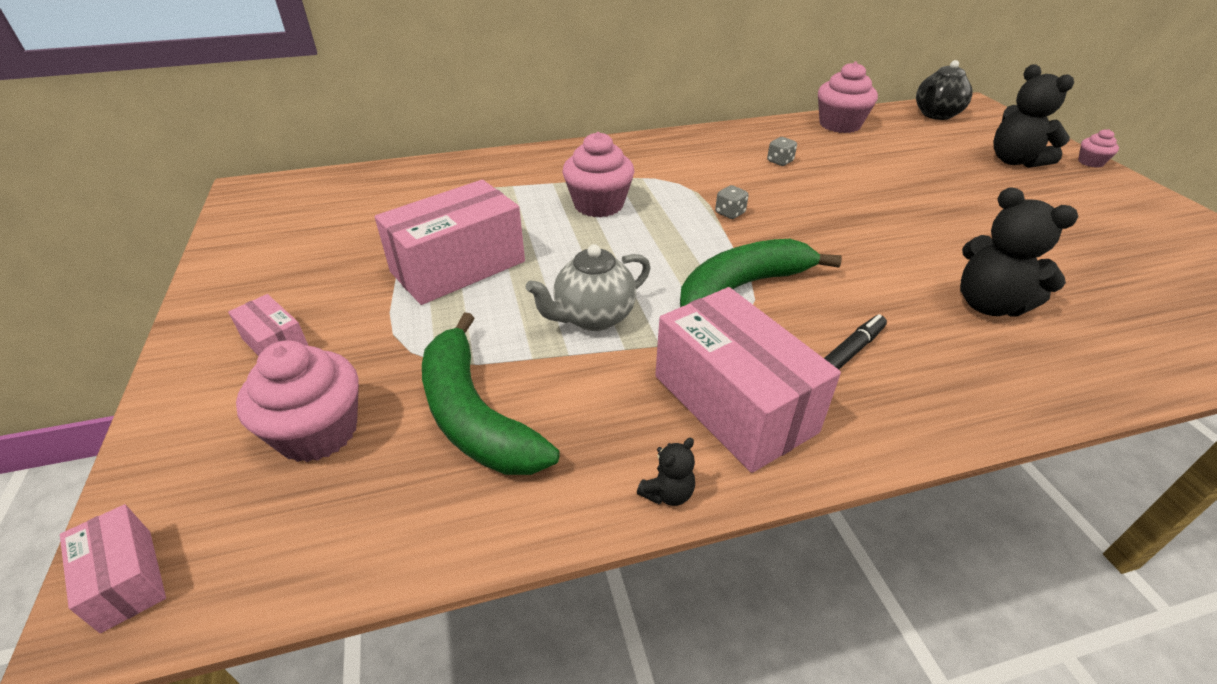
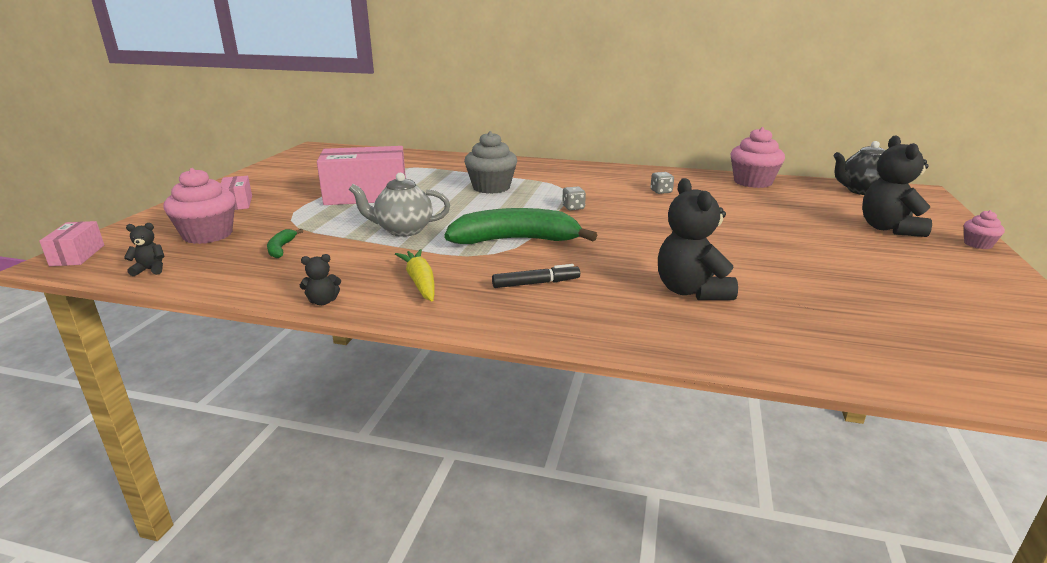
camera: 30 degrees right, 15 degrees down
(321, 550) = (150, 270): none -> black teddy bear
(474, 415) = (281, 248): green banana -> green banana, size x0.42
(598, 205) = (491, 187): pink cupcake -> grey cupcake
(733, 403) = (420, 282): pink box -> yellow carrot

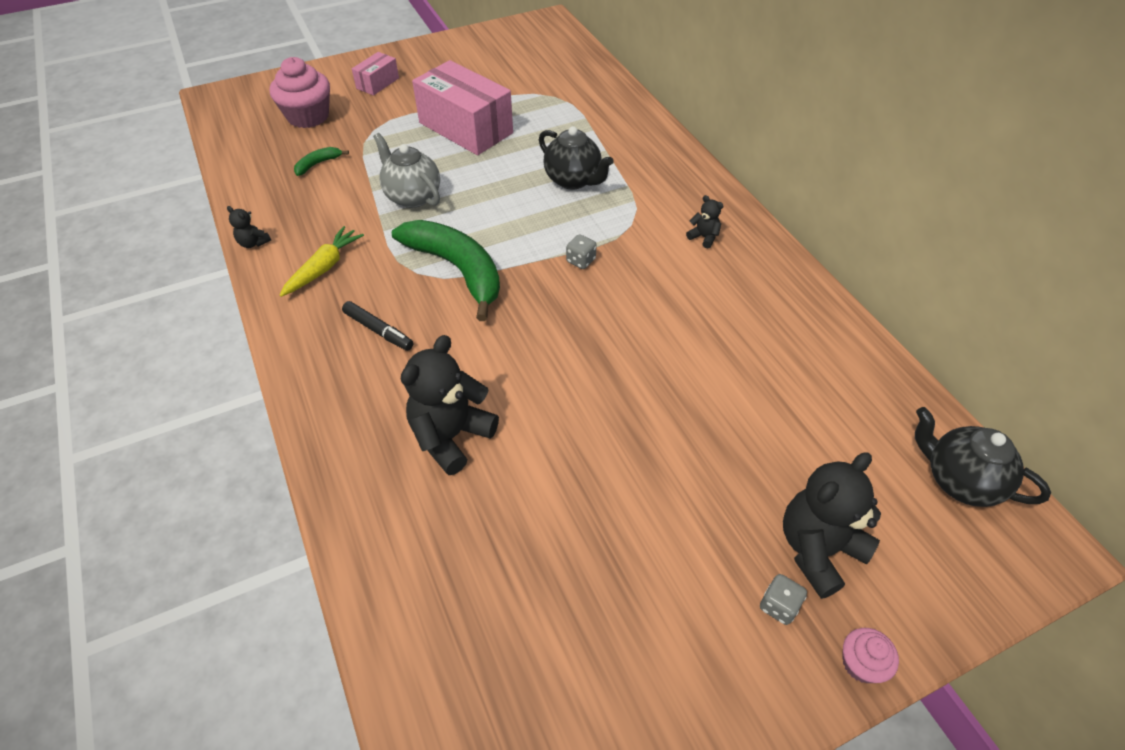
camera: 50 degrees right, 25 degrees up
(77, 255) = (228, 95): pink box -> none
(150, 270) = (234, 138): black teddy bear -> black teddy bear (704, 237)
(491, 187) = (573, 180): grey cupcake -> black teapot
(661, 191) = (711, 298): grey dice -> grey dice (778, 606)
(752, 182) = (852, 359): pink cupcake -> none

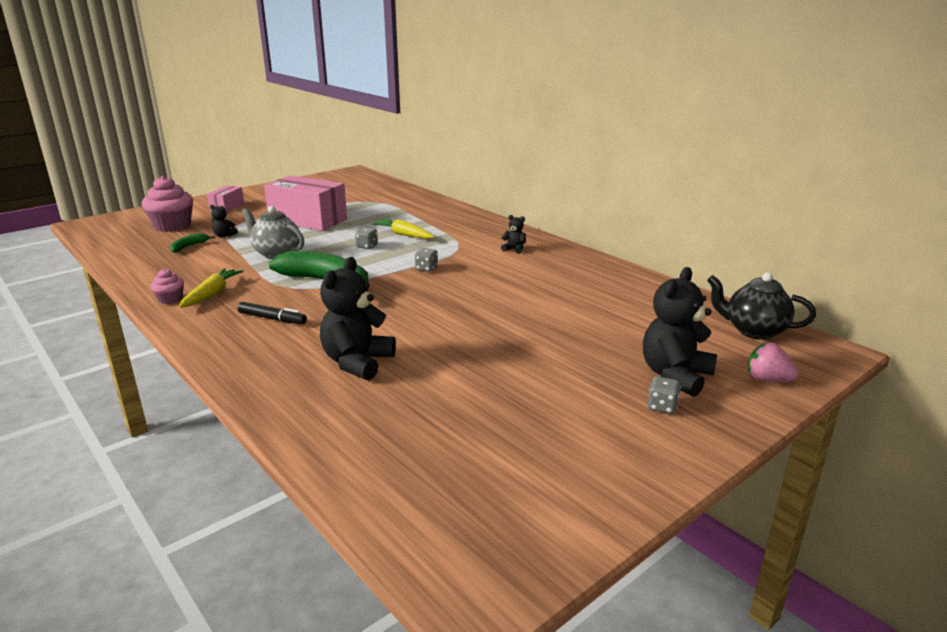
camera: 15 degrees left, 25 degrees down
(253, 243) = (143, 289): black teddy bear -> black teddy bear (224, 236)
(522, 199) = (367, 246): none -> grey dice
(573, 180) = (404, 235): black teapot -> yellow carrot
(861, 663) = (738, 424): pink cupcake -> pink cupcake (170, 299)
(935, 585) = (767, 379): none -> pink strawberry

